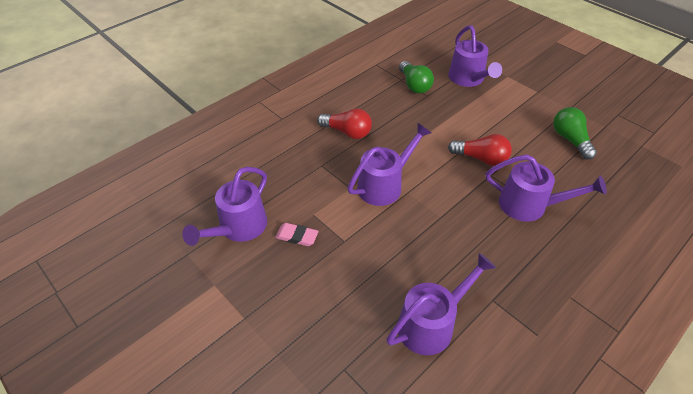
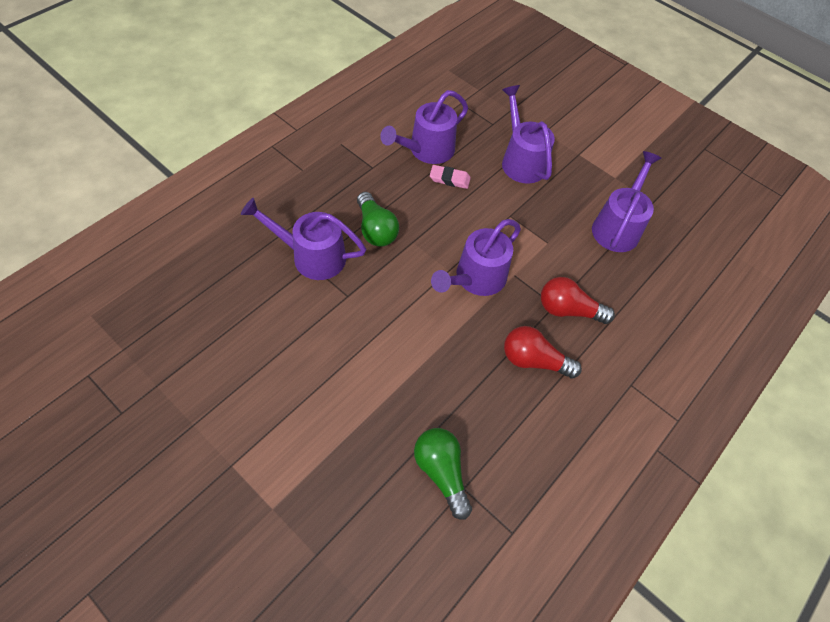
camera: 170 degrees right, 10 degrees up
(297, 236) = (557, 219): pink eraser -> pink eraser (449, 179)
(468, 79) = (345, 494): purple watering can -> purple watering can (521, 160)
(481, 158) = (355, 320): red light bulb -> red light bulb (568, 310)
(570, 140) = (222, 356): green light bulb -> green light bulb (375, 229)

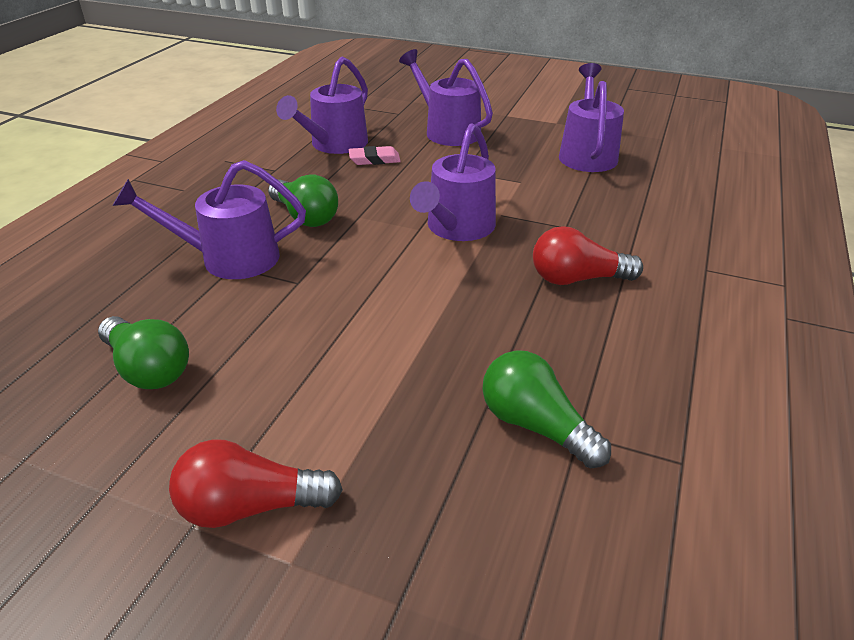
camera: 15 degrees left, 20 degrees down
(237, 340) = (148, 369): none -> green light bulb
(568, 310) = (584, 227): red light bulb -> red light bulb (251, 506)

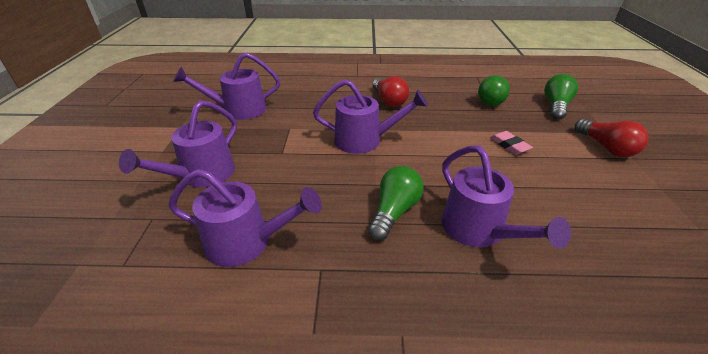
camera: 110 degrees left, 0 degrees up
(148, 369) = (600, 214): green light bulb -> green light bulb (556, 106)
(374, 159) = (275, 203): pink eraser -> pink eraser (509, 145)

